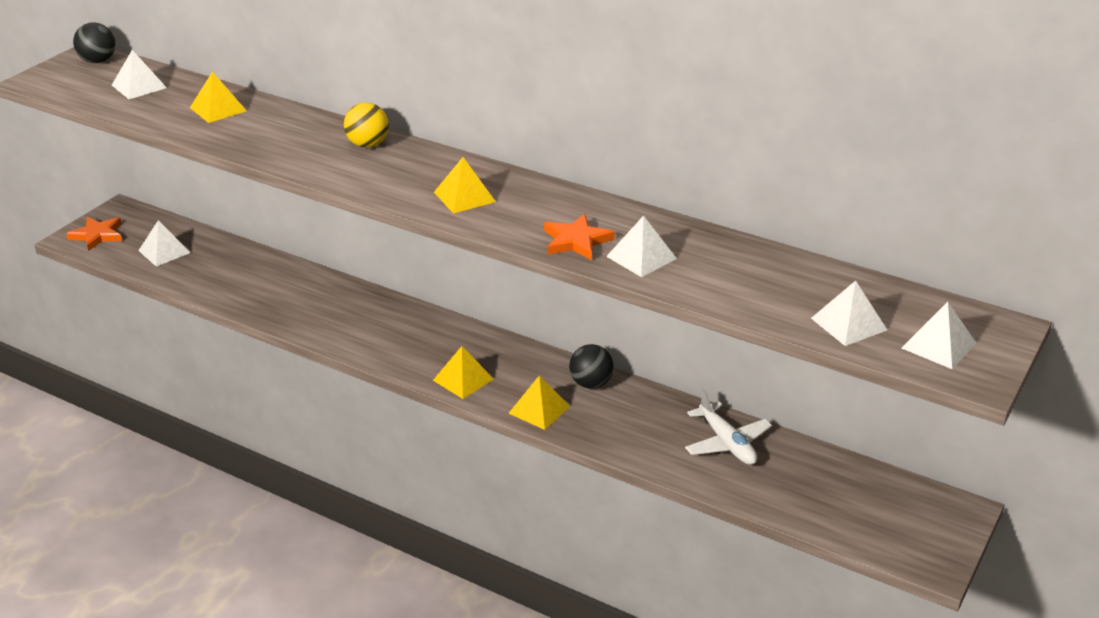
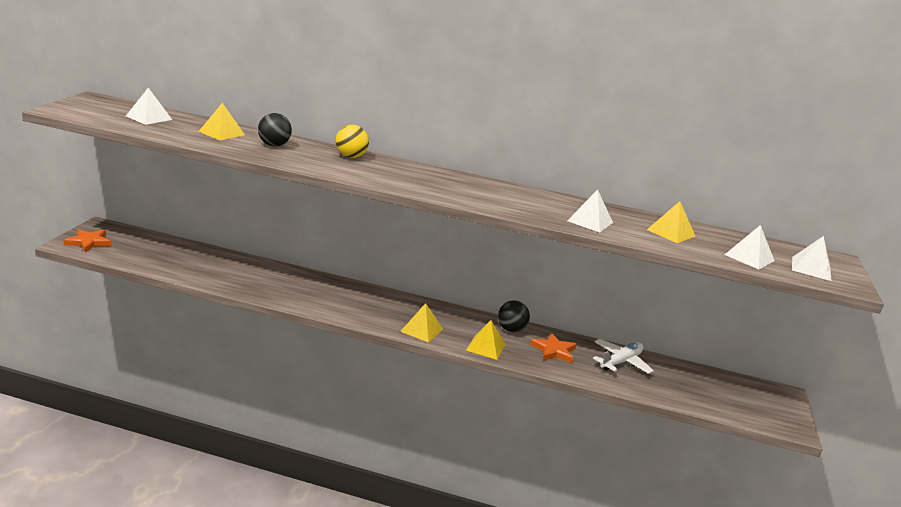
camera: 20 degrees left, 10 degrees down
(98, 61) = (105, 102): black ball -> black ball (274, 145)
(164, 251) = (150, 253): white pyramid -> none
(464, 197) = (443, 187): yellow pyramid -> yellow pyramid (671, 233)
(576, 241) = (540, 212): orange star -> orange star (554, 351)
(727, 443) = (621, 362): white plane -> white plane turned 90 degrees counterclockwise

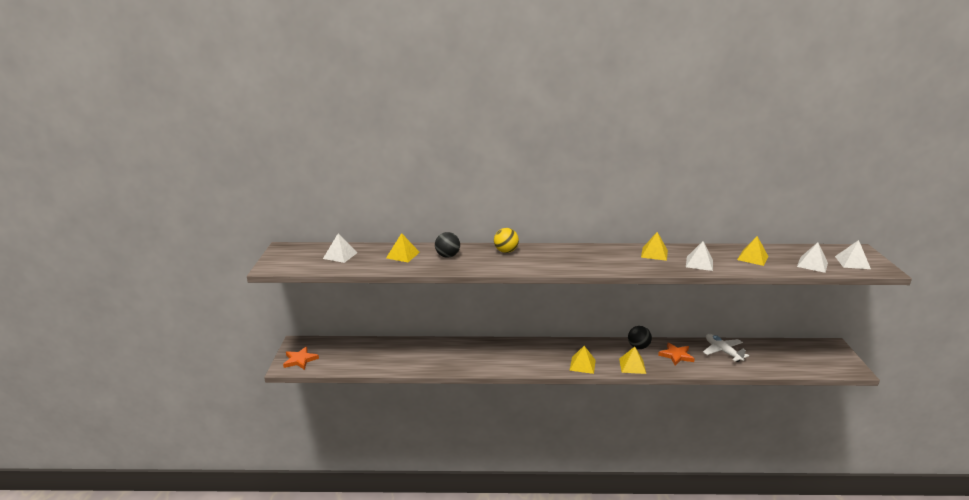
camera: 10 degrees left, 0 degrees up
(540, 199) = (654, 253): none -> yellow pyramid
(621, 362) = (722, 351): white plane -> white plane turned 60 degrees counterclockwise

